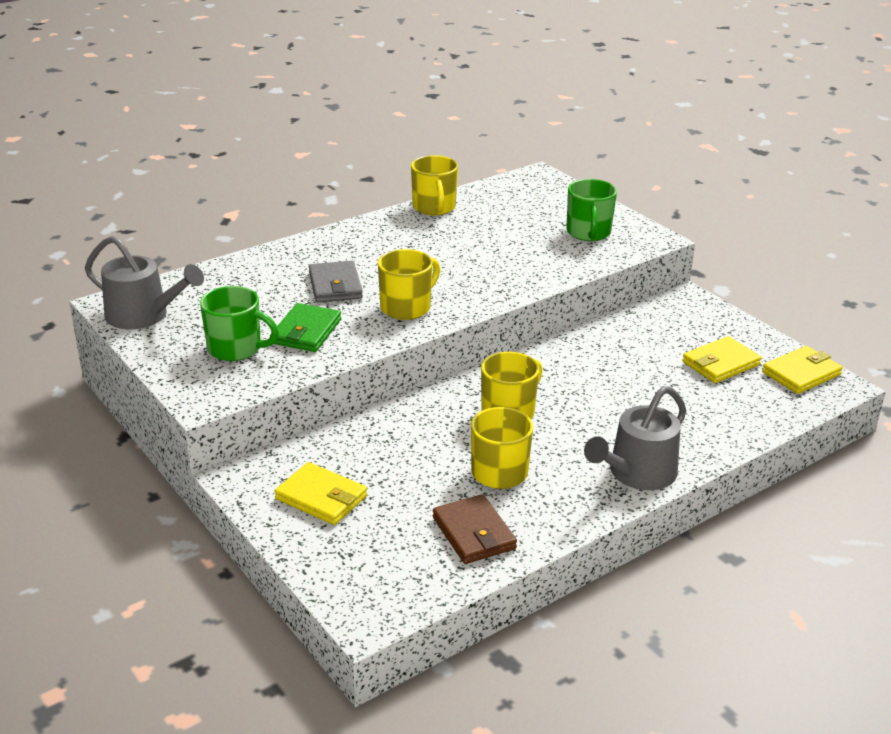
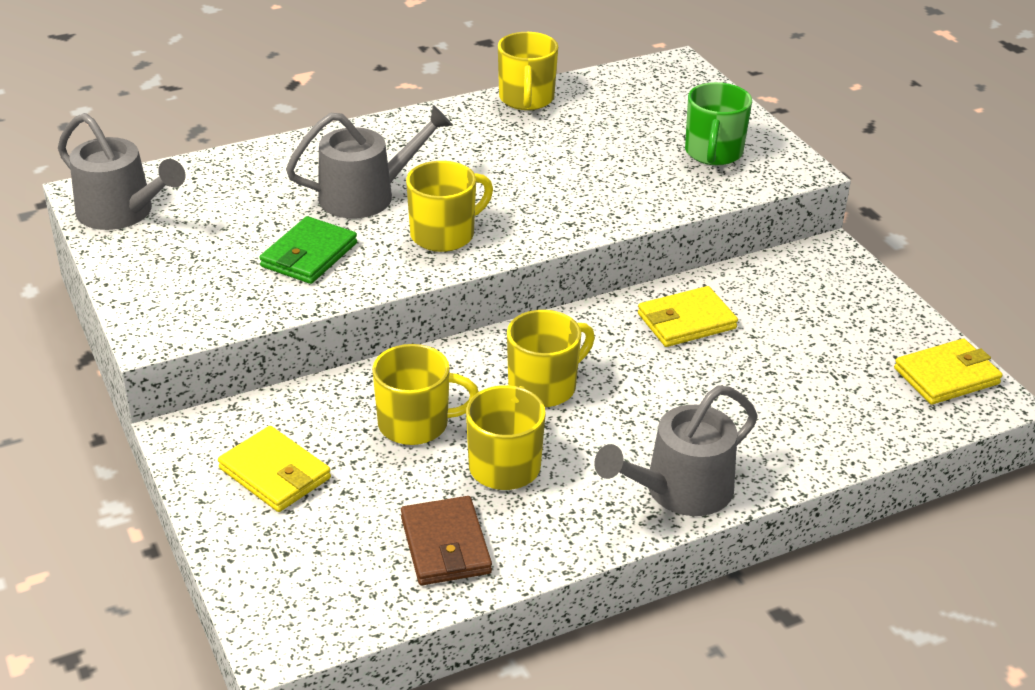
camera: 10 degrees right, 5 degrees up
(236, 348) = (217, 269): green mug -> none
(335, 285) = (366, 196): grey wallet -> grey watering can
(420, 449) = (416, 424): none -> yellow mug
(720, 363) = (842, 350): yellow wallet -> yellow wallet (686, 321)

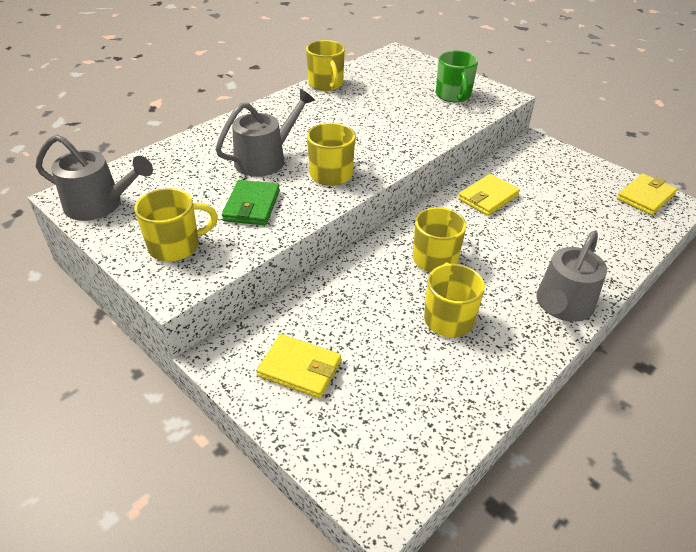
camera: 20 degrees left, 5 degrees up
(416, 424) = (373, 305): yellow mug -> yellow mug (176, 246)
(445, 545) = (448, 388): brown wallet -> none

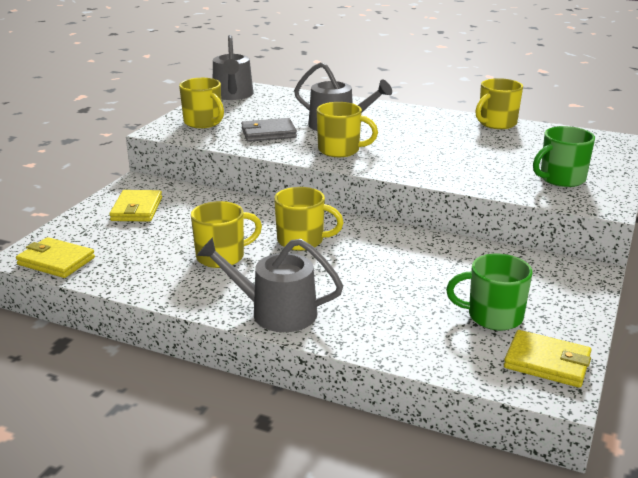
camera: 70 degrees right, 15 degrees down
(252, 206) = (268, 133): green wallet -> grey wallet
(488, 197) = (430, 255): yellow wallet -> yellow wallet (56, 261)
(586, 198) = (493, 316): none -> green mug

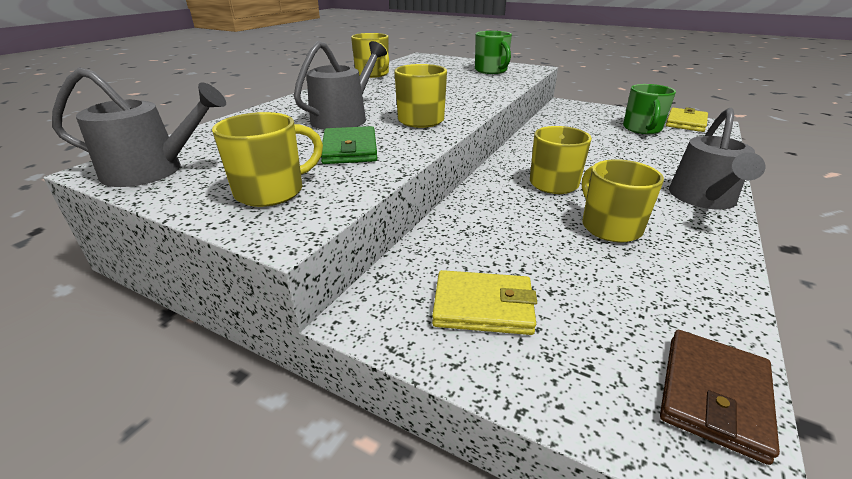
camera: 85 degrees left, 5 degrees up
(56, 261) = (713, 395): yellow wallet -> brown wallet
(268, 133) = (350, 149): grey wallet -> green wallet

